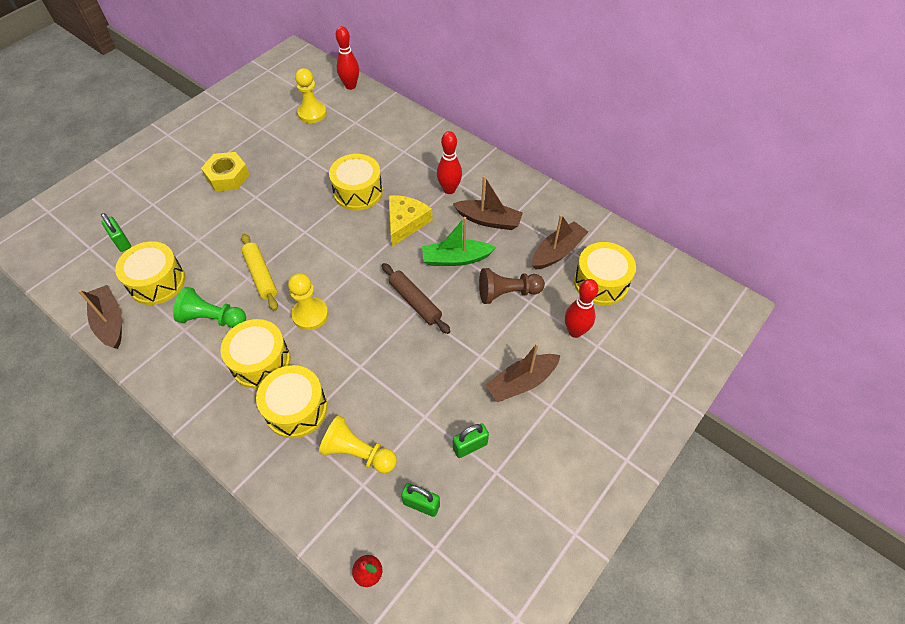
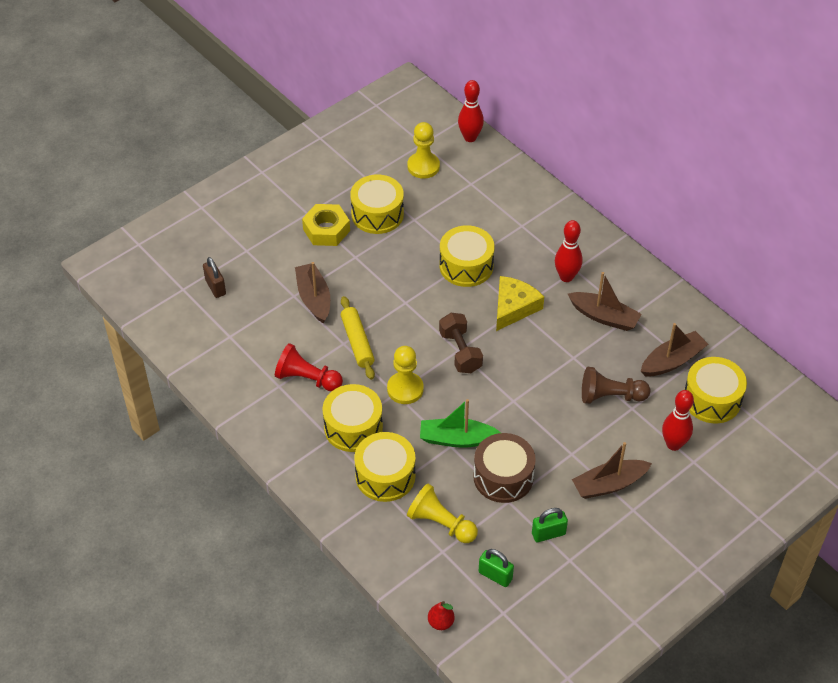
camera: 10 degrees right, 5 degrees down
(110, 322) = (206, 368): brown boat -> brown boat (314, 298)
(121, 242) = (215, 287): green padlock -> brown padlock
(157, 282) = (252, 334): yellow drum -> yellow drum (377, 214)
(212, 318) = (307, 379): green pawn -> red pawn
(360, 271) = (460, 352): none -> brown dumbbell
(415, 302) = (513, 391): brown rolling pin -> none
(416, 391) = (503, 477): none -> brown drum
(456, 259) = (562, 353): green boat -> green boat (457, 439)

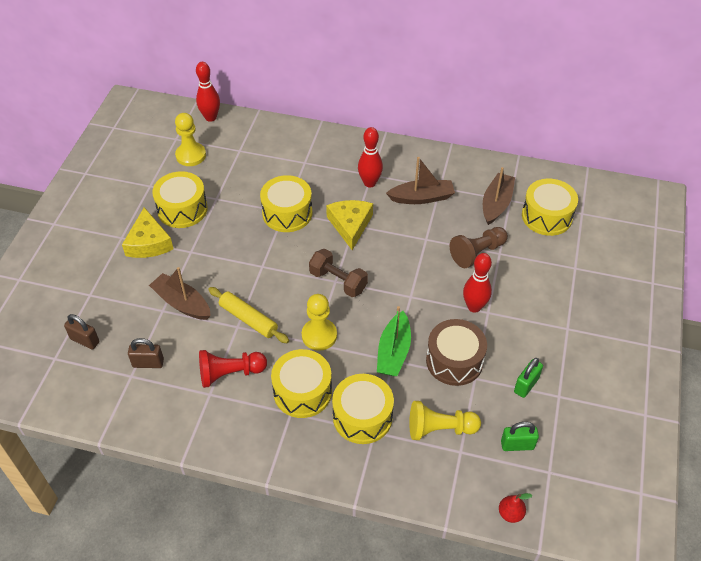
camera: 35 degrees left, 0 degrees up
(250, 333) = (148, 363): none -> brown padlock
(326, 230) = (149, 242): yellow nut -> yellow cheese
(457, 439) = (394, 352): green boat -> green boat turned 45 degrees counterclockwise
(609, 484) = (534, 319): brown boat -> none
(673, 444) = (551, 263): red bowling pin -> red bowling pin (474, 307)

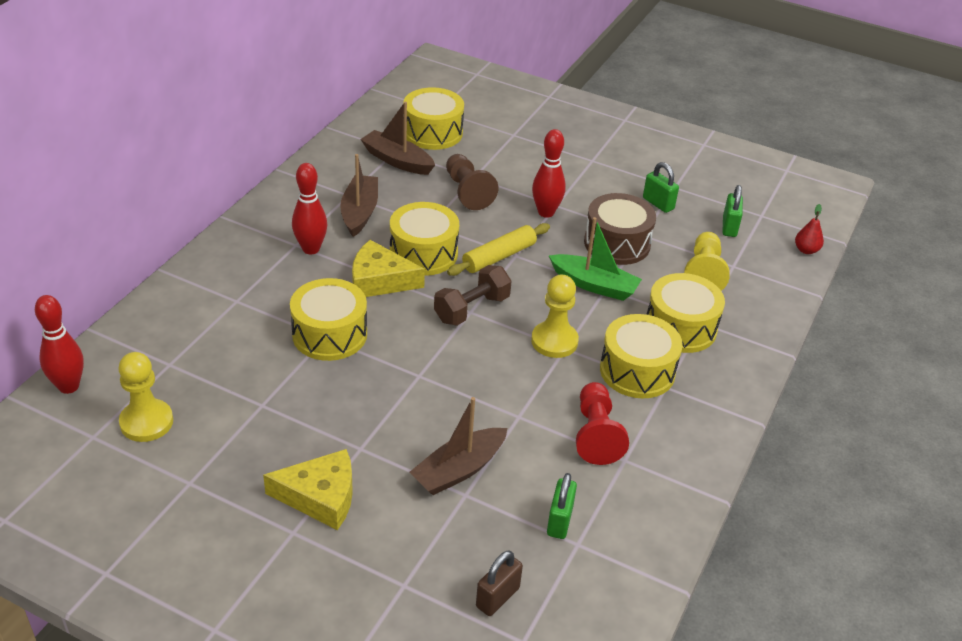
camera: 80 degrees left, 10 degrees down
(148, 363) = (559, 521): brown padlock -> green padlock
(182, 209) = (265, 447): yellow drum -> yellow drum (423, 253)
(248, 319) = (509, 403): yellow rolling pin -> yellow rolling pin (499, 257)

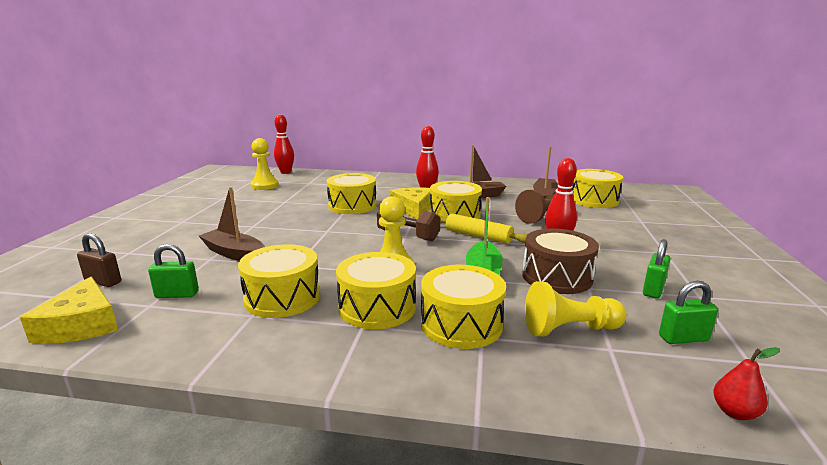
camera: 75 degrees right, 20 degrees down
(320, 497) = (210, 223): yellow cheese -> yellow cheese (81, 325)
(596, 434) = (282, 297): red pawn -> yellow drum

